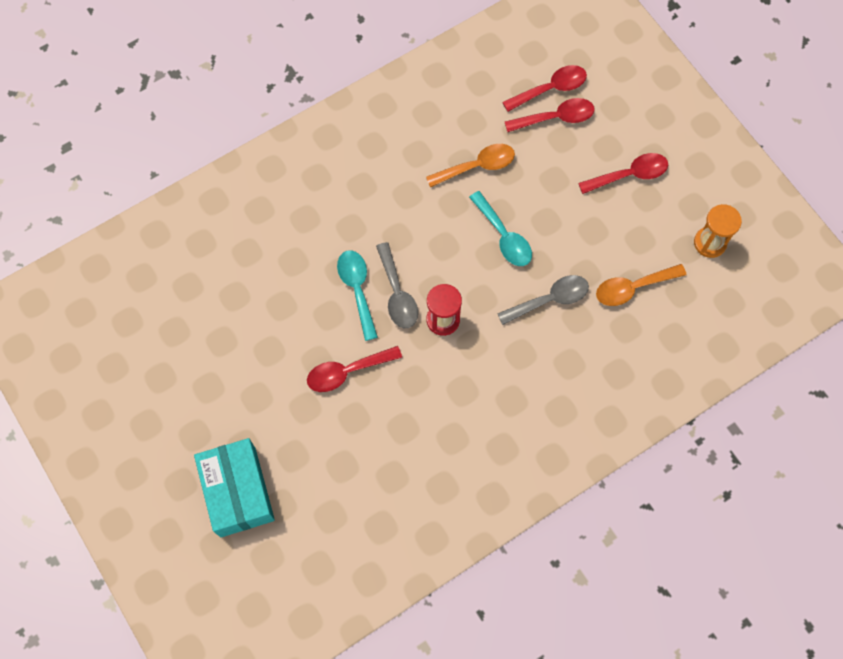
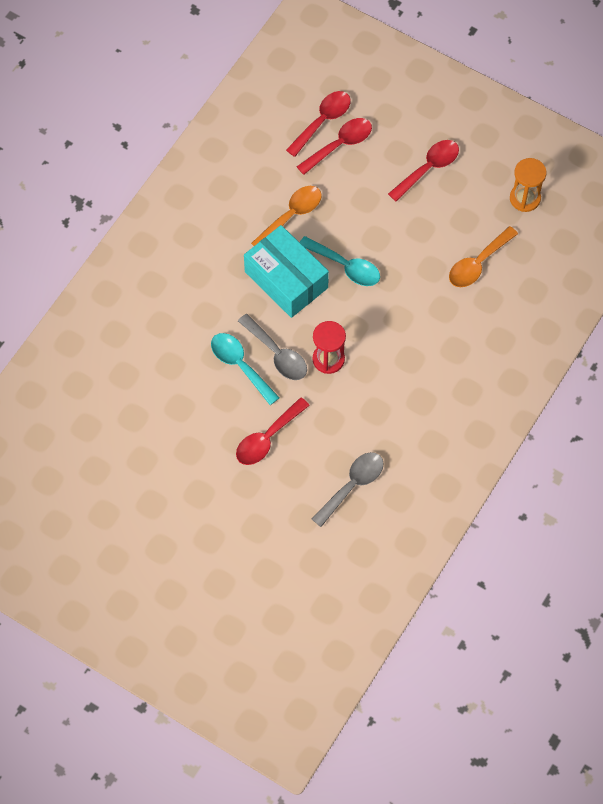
camera: 25 degrees left, 5 degrees down
(238, 491) = (224, 578): turquoise box -> turquoise box (286, 280)
(549, 300) = (412, 303): grey spoon -> grey spoon (352, 486)

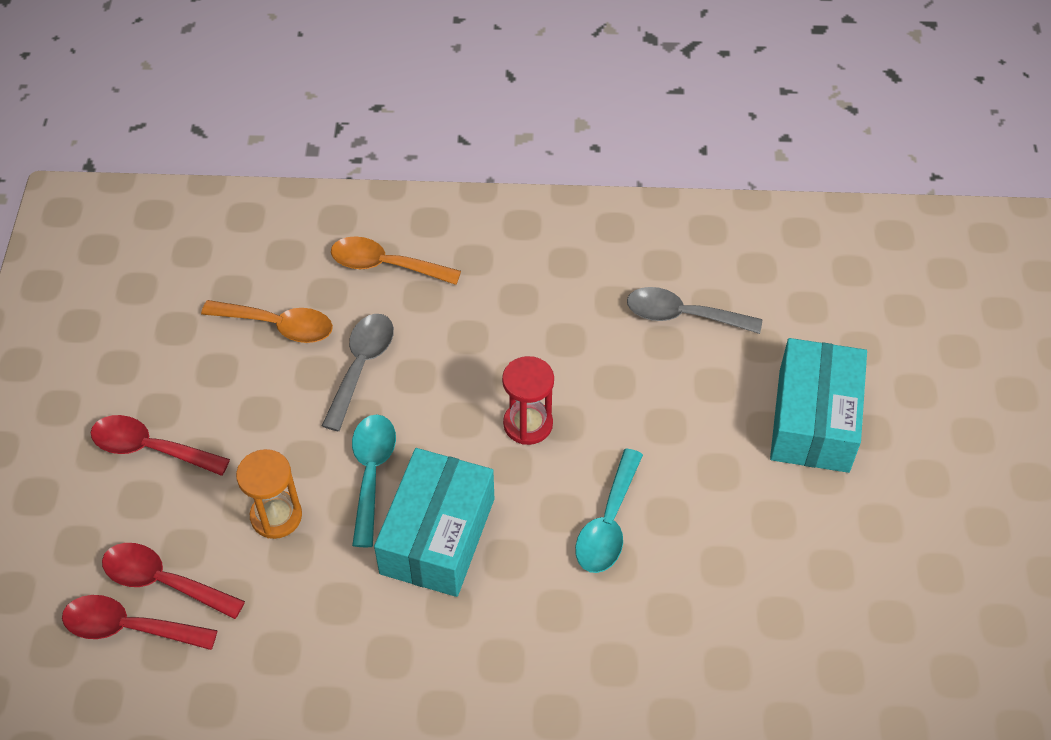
camera: 120 degrees left, 10 degrees down
(235, 512) = (813, 420): none -> turquoise box
(267, 438) = (688, 436): red spoon -> none
(277, 354) = (560, 488): grey spoon -> grey spoon (361, 366)
(291, 216) = (325, 584): orange spoon -> orange spoon (386, 265)
(525, 198) = (145, 318): orange hourglass -> orange hourglass (276, 516)

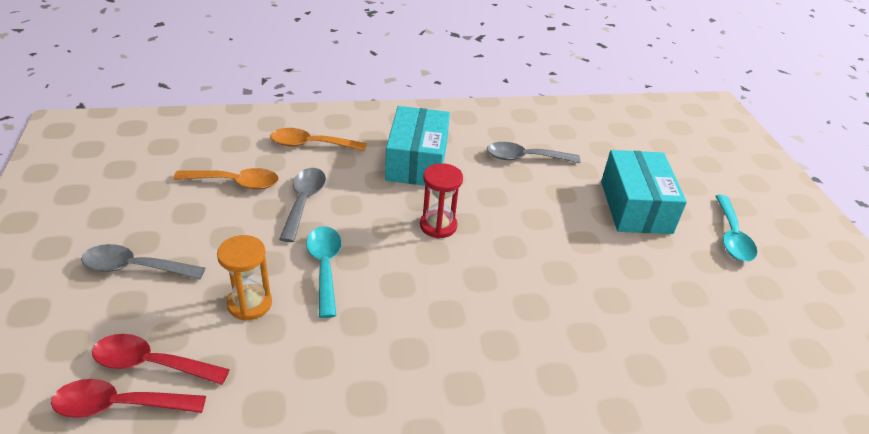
camera: 15 degrees left, 15 degrees down
(151, 448) = (135, 268): red spoon -> grey spoon
(437, 536) = (387, 303): turquoise box -> turquoise box (417, 161)
(608, 523) = (518, 281): turquoise spoon -> turquoise spoon (731, 236)

